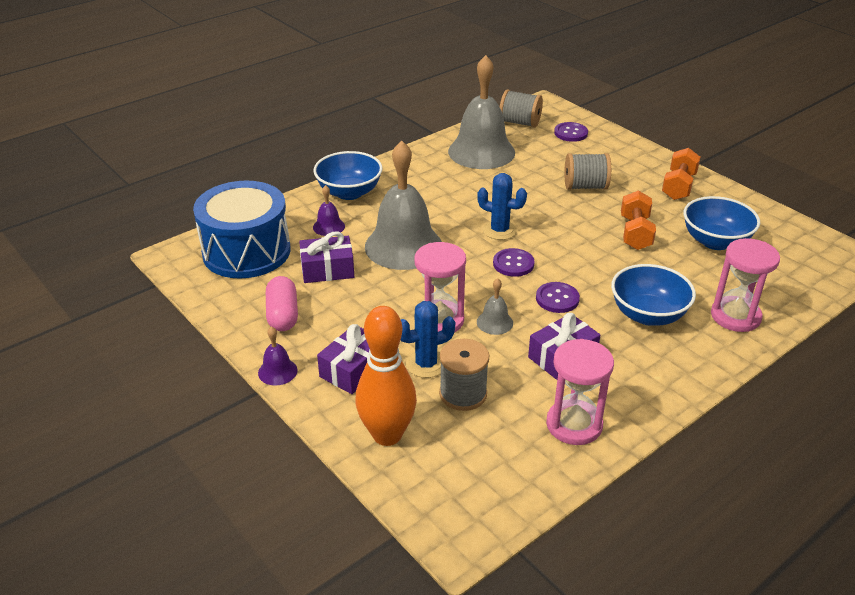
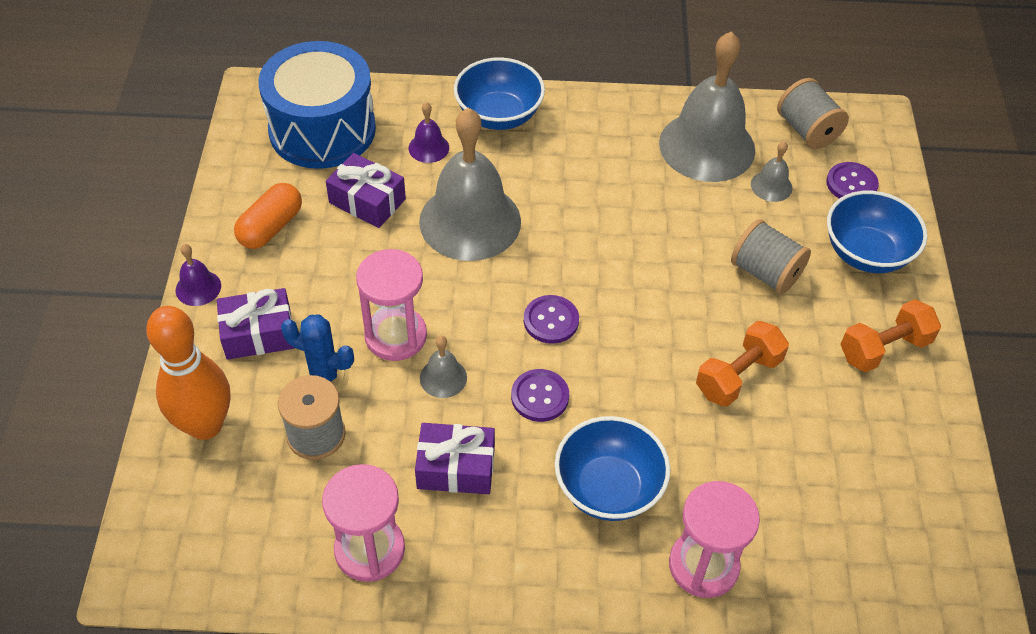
camera: 40 degrees right, 15 degrees up
(283, 315) = (271, 227): pink capsule -> orange capsule
(499, 230) = (591, 268): blue cactus -> none
(536, 152) = (771, 186): none -> grey bell
(715, 241) = (821, 455): blue bowl -> blue bowl (866, 253)

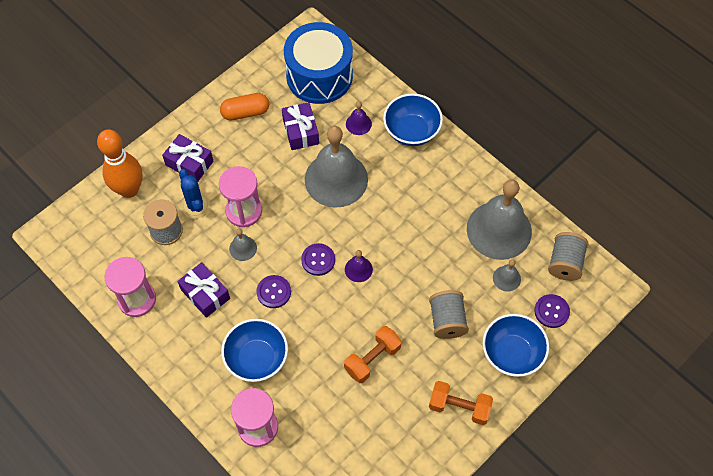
camera: 45 degrees right, 10 degrees up
(198, 288) = (187, 120): purple bell -> purple bell (358, 269)
(738, 376) = (372, 359): orange dumbbell -> orange dumbbell turned 45 degrees counterclockwise

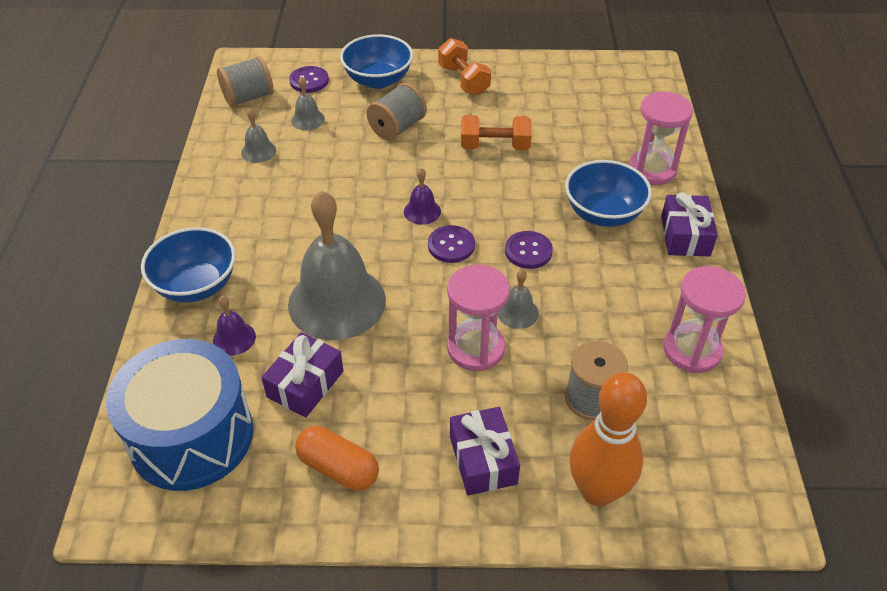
camera: 135 degrees left, 15 degrees down
(195, 206) = (527, 398): blue cactus -> none
(205, 294) = (605, 300): purple gift -> purple gift (685, 236)
(499, 230) = (258, 151): grey bell -> grey bell, size x0.42

